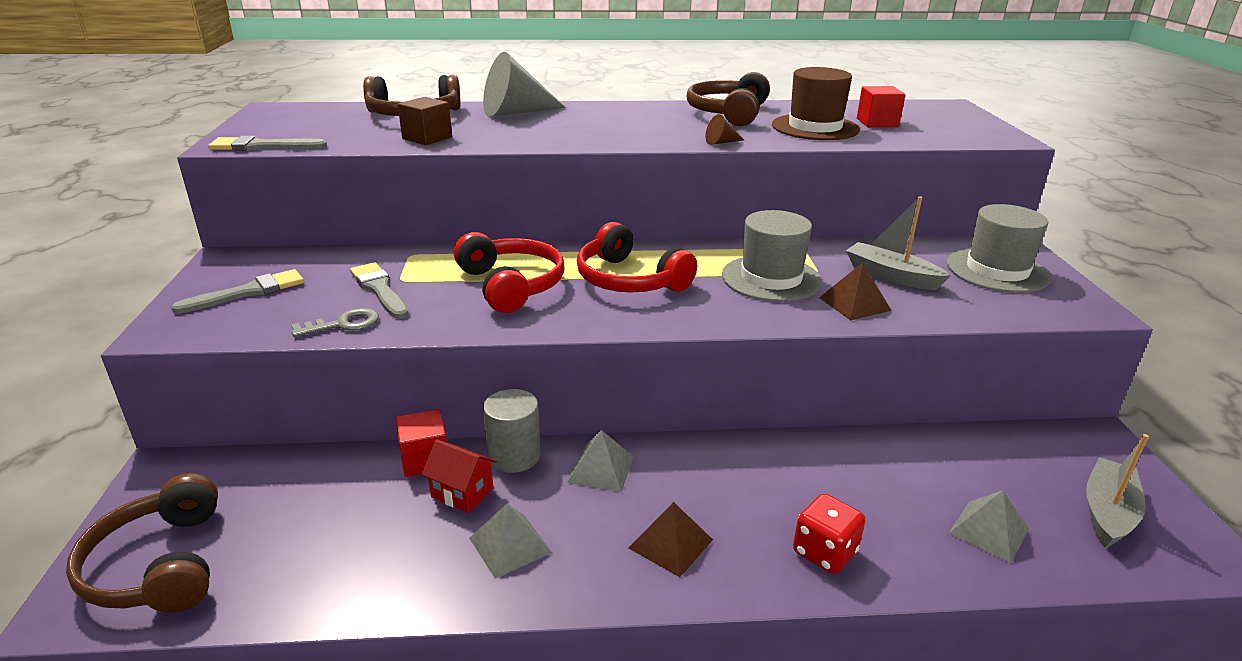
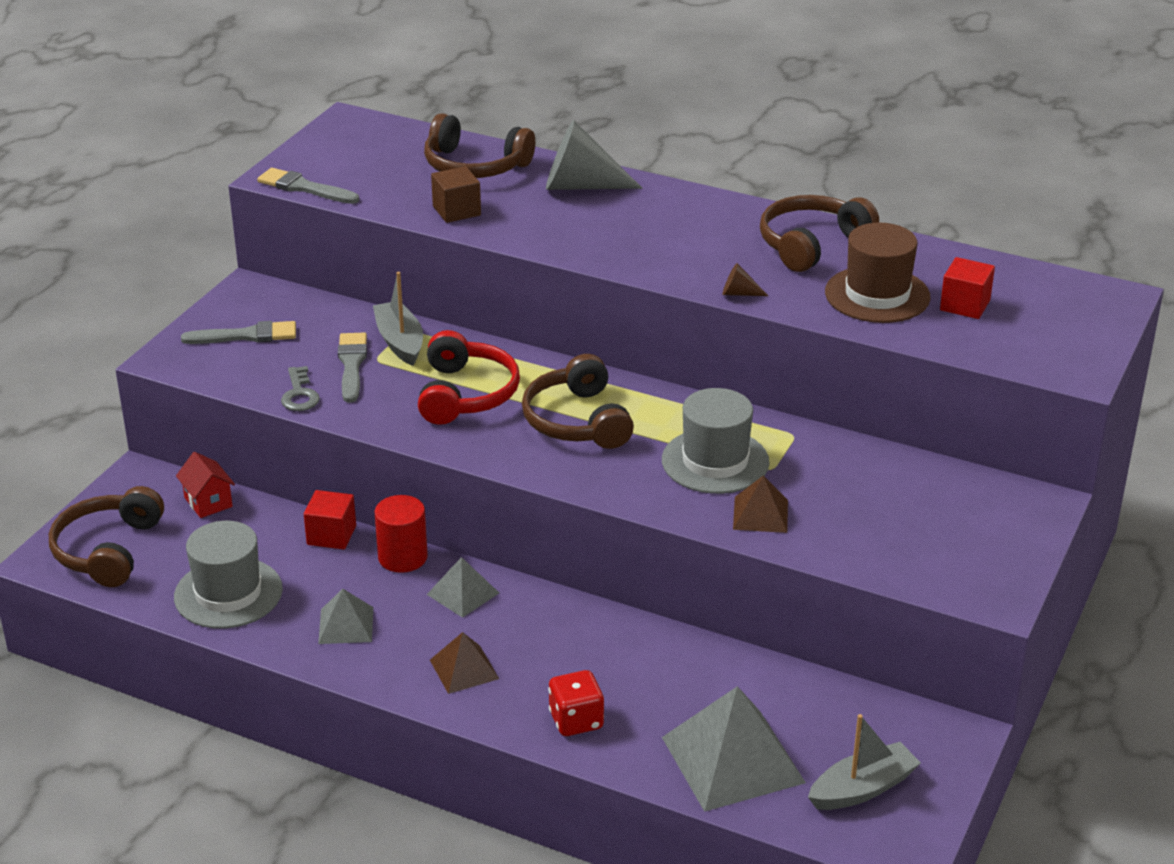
camera: 30 degrees right, 5 degrees up
(343, 324) = (299, 394): grey key -> grey key turned 75 degrees clockwise
(462, 493) = (340, 573): red house -> red house (208, 502)
(514, 456) = (402, 557): grey cylinder -> red cylinder
(629, 280) = (577, 421): red headphones -> brown headphones
(891, 276) = (842, 496): grey boat -> grey boat (400, 342)
(988, 531) = (732, 759): grey pyramid -> grey pyramid, size x1.91
(997, 271) = (968, 526): grey hat -> grey hat (228, 593)

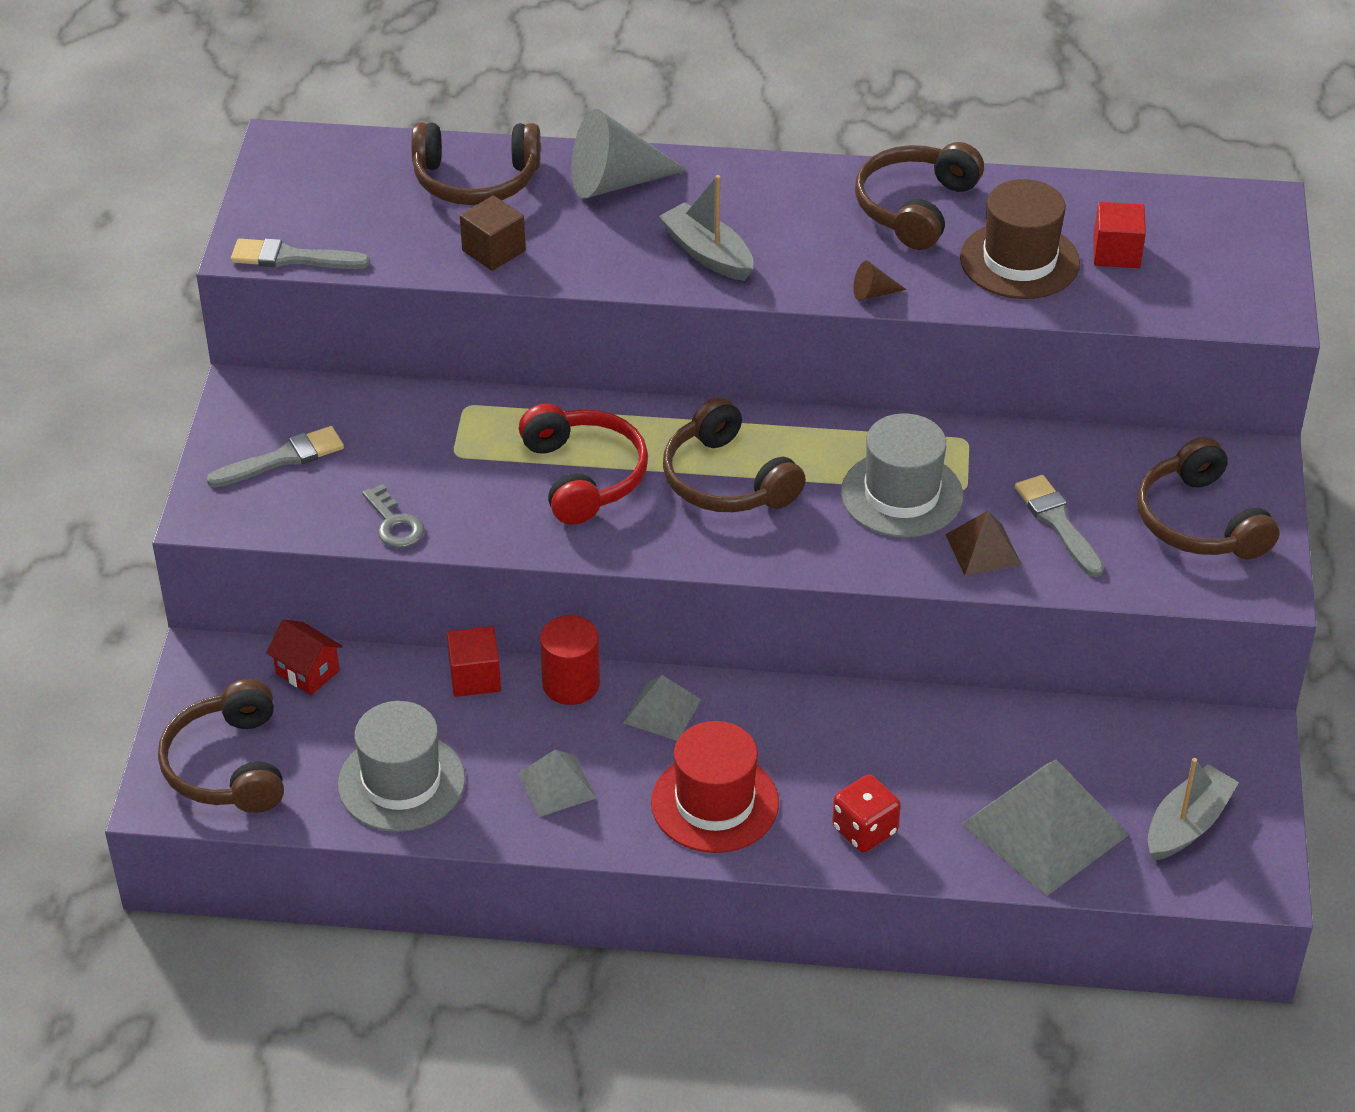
camera: 20 degrees left, 10 degrees up
(352, 365) = (431, 468): grey brush -> grey brush (1058, 523)
(400, 342) = (468, 423): grey boat -> grey boat (708, 254)
(464, 669) = (715, 803): brown pyramid -> red hat
(964, 536) = (1199, 521): none -> brown headphones

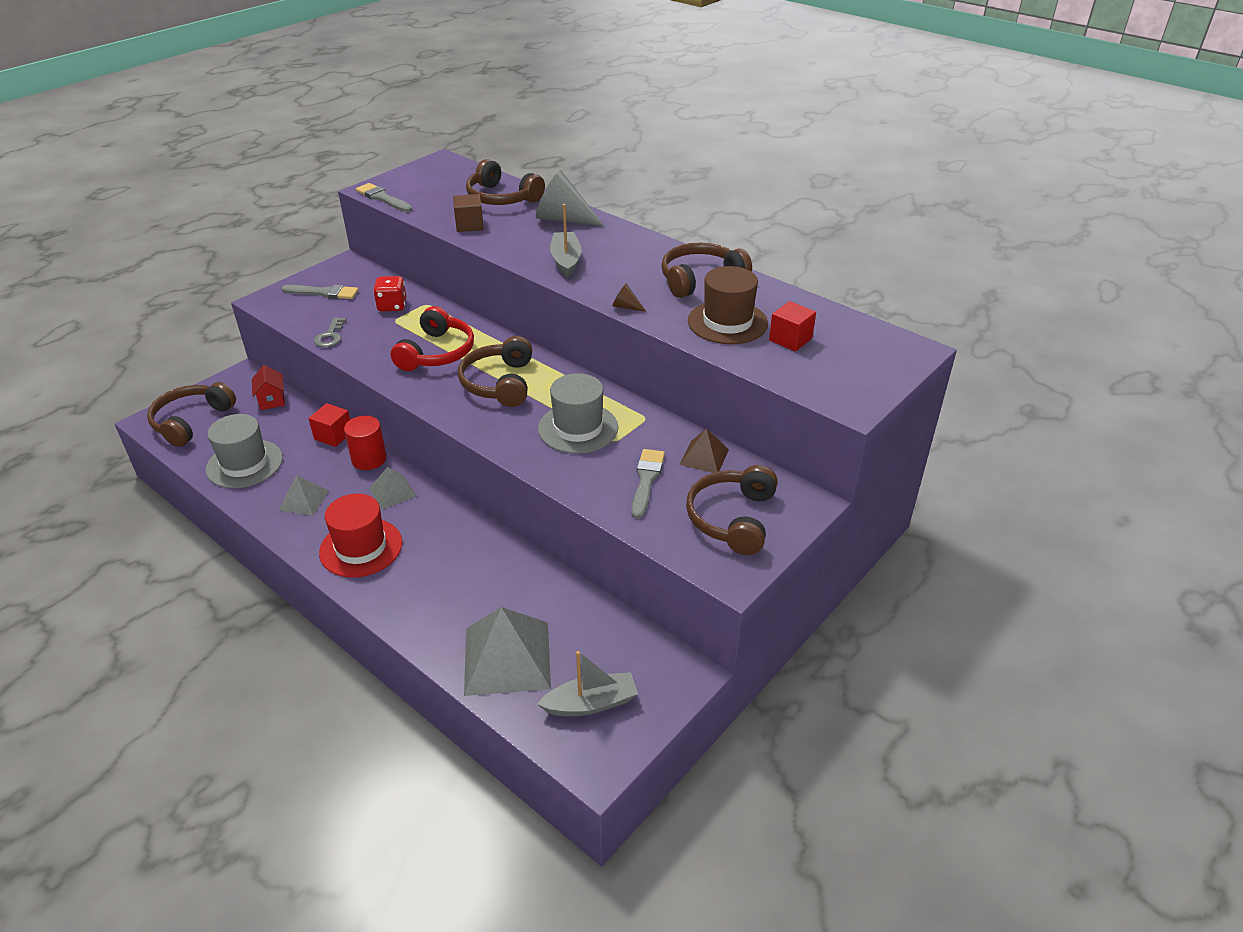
camera: 35 degrees right, 5 degrees down
(864, 830) = (413, 602): red dice -> red dice (392, 306)
(983, 549) = (588, 474): brown pyramid -> brown pyramid (704, 457)

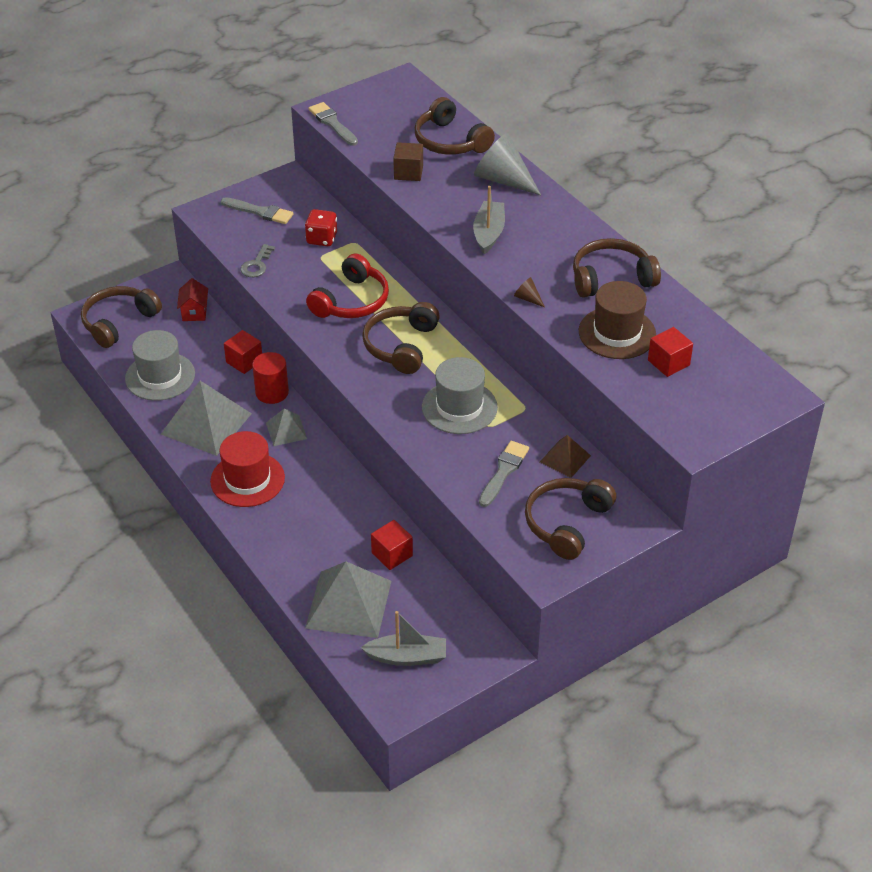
camera: 15 degrees right, 5 degrees up
(304, 500) = (206, 423): grey pyramid -> grey pyramid, size x1.91
(540, 594) = (392, 554): none -> red cube

